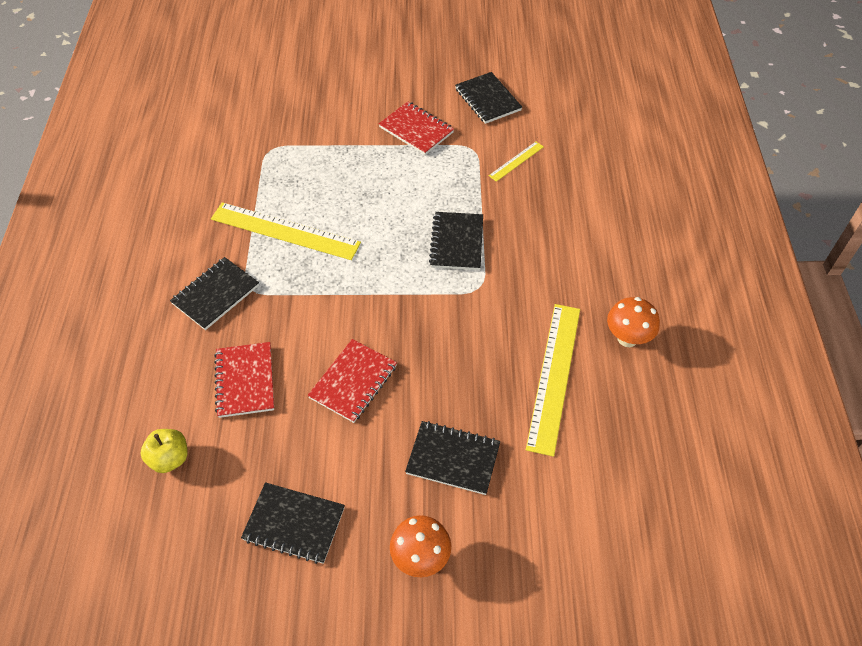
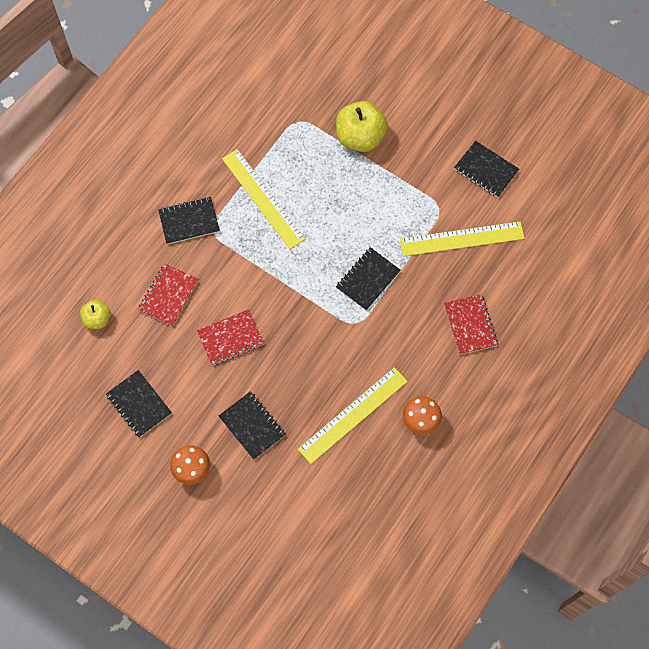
camera: 35 degrees right, 15 degrees up
(345, 132) = (360, 137): none -> yellow apple
(416, 130) = (412, 166): red notebook -> red notebook (470, 325)
(487, 99) = (486, 170): black notebook -> black notebook turned 60 degrees counterclockwise
(516, 161) = (462, 239): yellow ruler -> yellow ruler, size x2.07

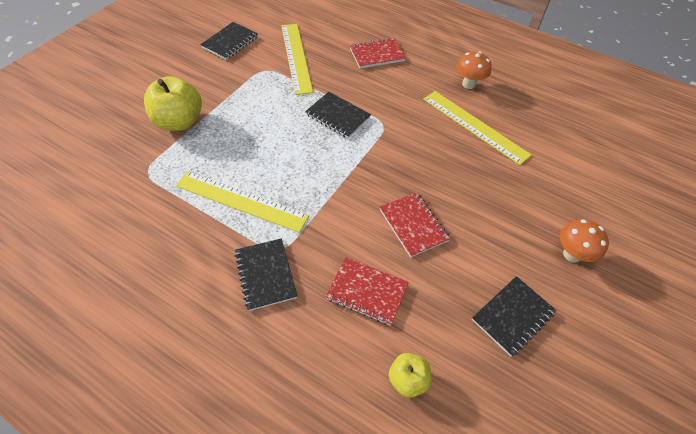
camera: 95 degrees left, 15 degrees down
(252, 426) = (507, 202): black notebook -> none
(263, 198) = (241, 201): yellow ruler -> yellow ruler turned 60 degrees clockwise

